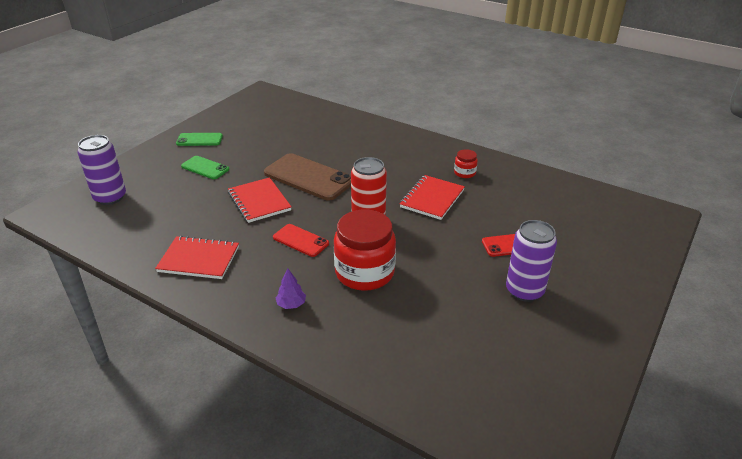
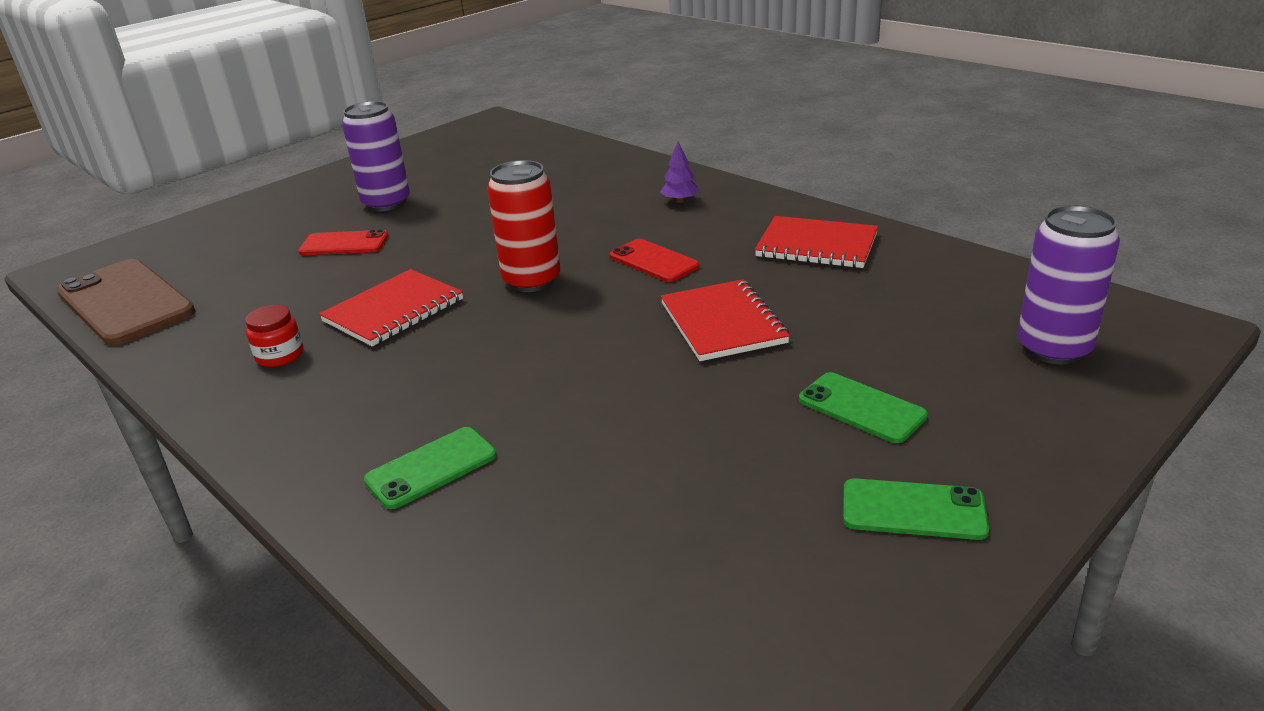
camera: 165 degrees left, 5 degrees down
(309, 177) = (611, 367): brown phone -> brown phone (125, 302)
(362, 139) = (431, 468): none -> green phone
(364, 272) = (573, 224): red jar -> none

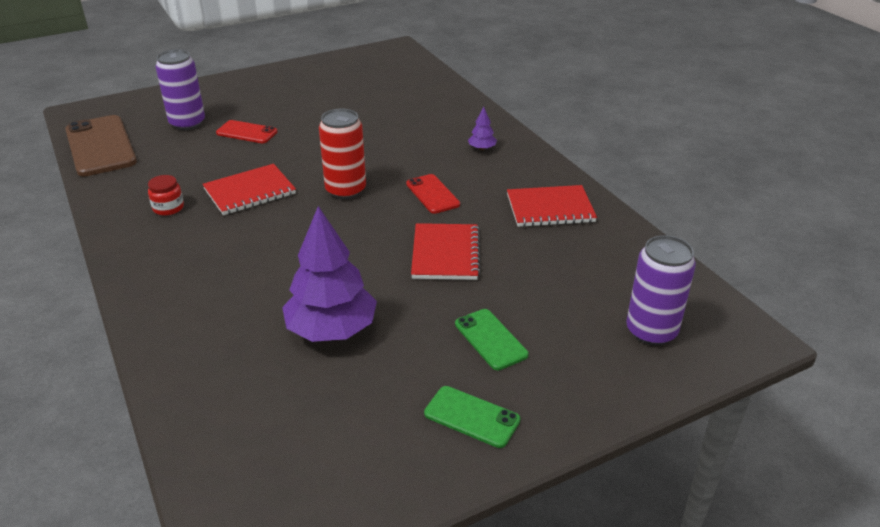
camera: 15 degrees right, 5 degrees up
(386, 203) = (289, 105): purple can -> purple can (187, 123)
(431, 468) = (212, 308): green phone -> none
(632, 451) = (331, 330): none -> purple tree
(816, 245) = (550, 208): red notebook -> red notebook turned 45 degrees counterclockwise

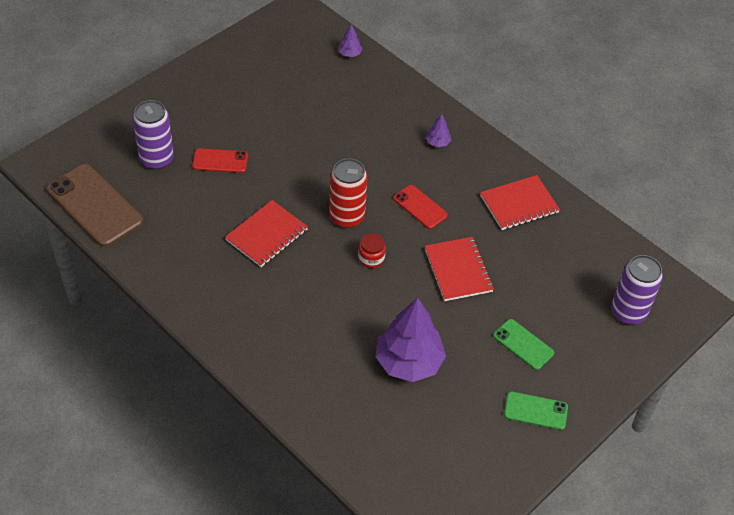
camera: 20 degrees left, 15 degrees up
(168, 208) = (208, 268): red jar -> red jar (371, 258)
(428, 79) = (350, 54): none -> purple tree

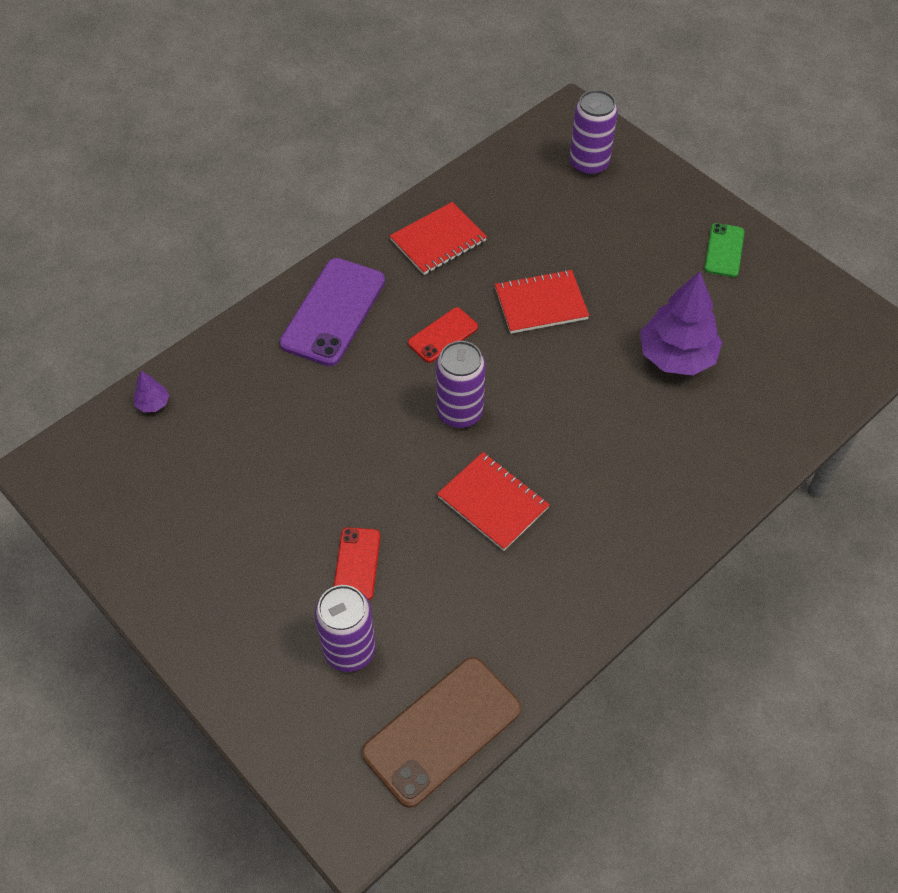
camera: 85 degrees left, 5 degrees up
(346, 217) = (460, 412): red can -> purple can
(371, 258) = (527, 388): red jar -> none
(437, 142) = (333, 312): purple tree -> purple phone
(519, 204) = (438, 240): red notebook -> red notebook turned 75 degrees clockwise
(523, 344) = (640, 253): green phone -> none

